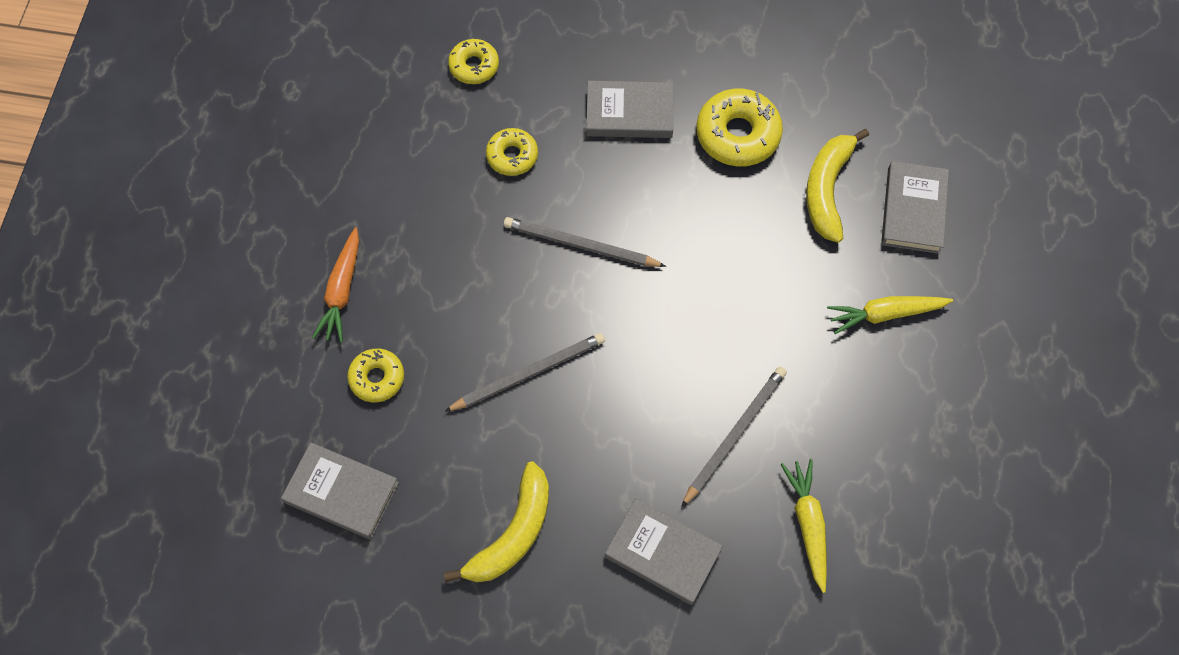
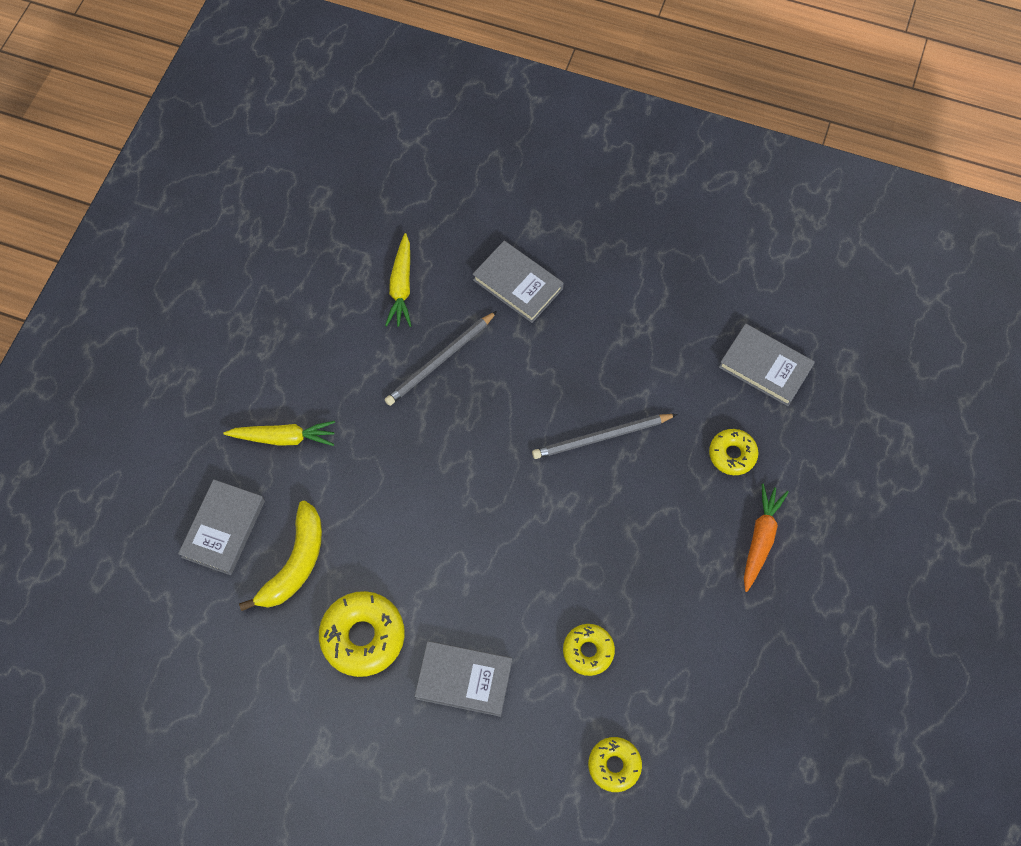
camera: 170 degrees left, 0 degrees up
(513, 533) = (631, 316): yellow banana -> none
(580, 245) = (537, 546): grey pencil -> none

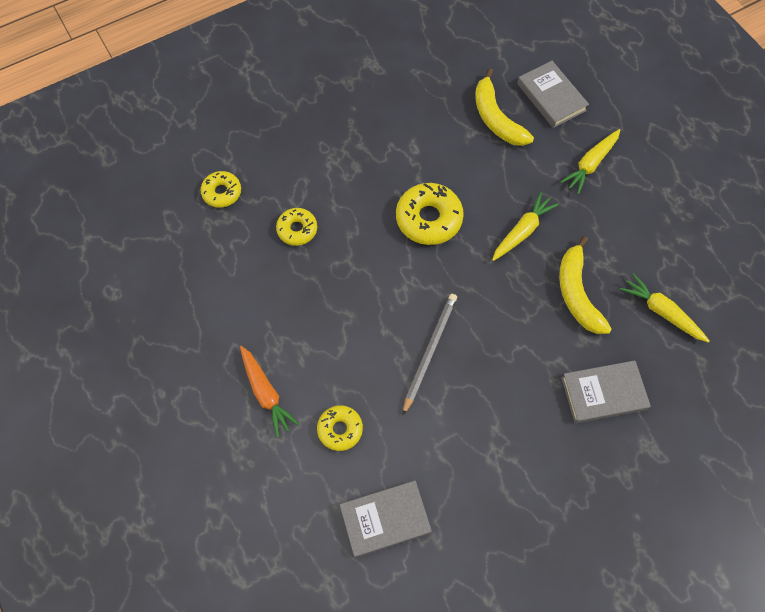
camera: 130 degrees right, 0 degrees up
(363, 636) = (418, 122): yellow donut -> yellow donut (428, 219)
(413, 447) = (522, 231): none -> yellow carrot
(440, 360) = (577, 293): grey pencil -> yellow banana
(464, 679) = (344, 154): grey book -> none

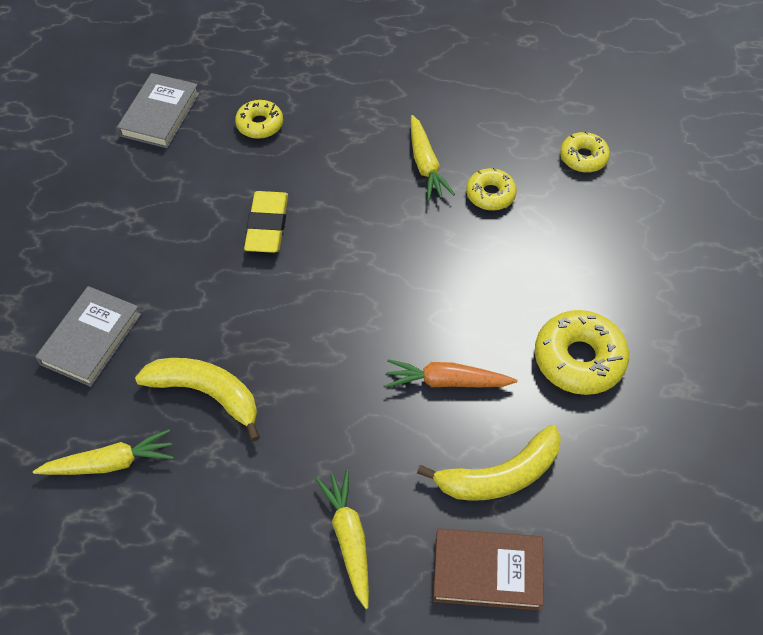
camera: 125 degrees right, 10 degrees down
(266, 393) = (338, 94): orange carrot -> orange carrot (447, 381)
(428, 219) = (412, 313): yellow donut -> yellow donut (579, 359)
(430, 351) = (267, 226): grey pencil -> yellow eraser
(496, 118) = (500, 475): yellow banana -> yellow banana turned 150 degrees clockwise
(522, 231) = (323, 393): yellow carrot -> yellow carrot (426, 165)
(551, 97) = (487, 571): grey book -> brown book

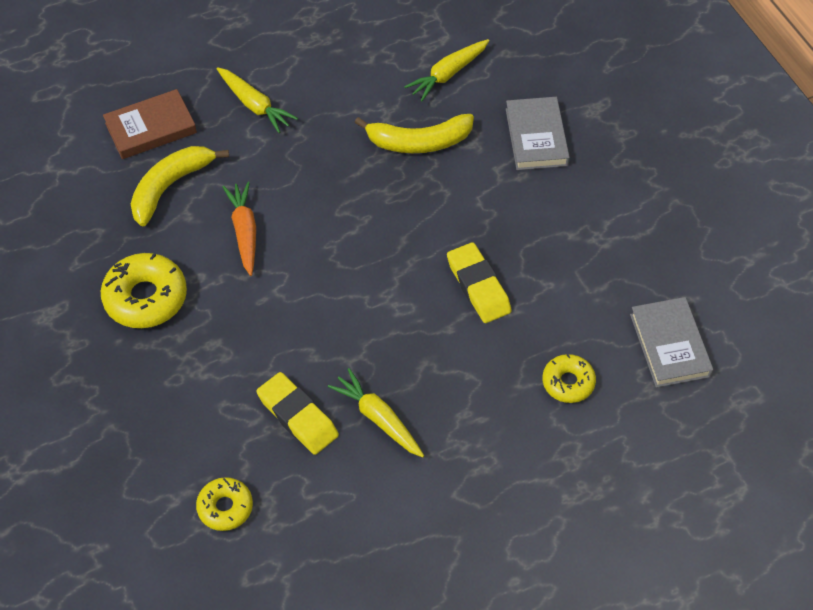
camera: 150 degrees right, 0 degrees up
(447, 381) = (244, 232): orange carrot -> orange carrot turned 75 degrees counterclockwise
(490, 194) = (297, 416): yellow donut -> yellow eraser

